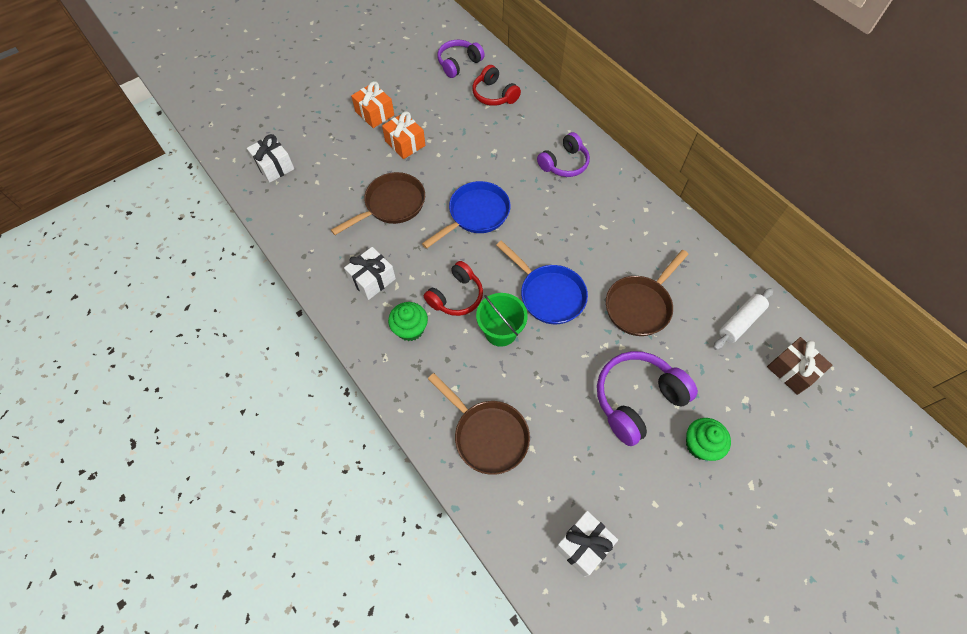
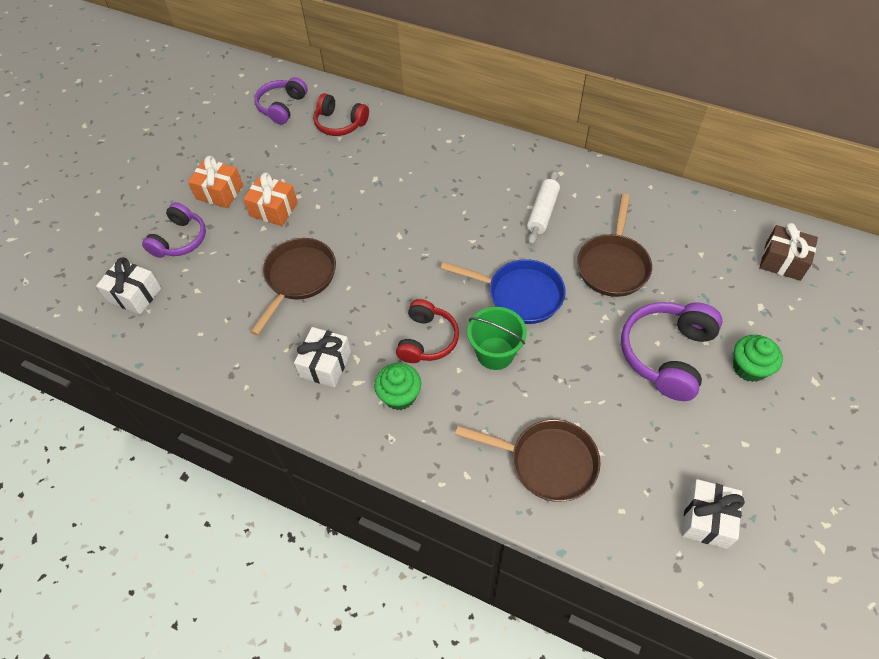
camera: 25 degrees left, 5 degrees down
(475, 214) = (395, 249): blue pan -> none
(564, 163) = (454, 162): purple headphones -> purple headphones (180, 240)
(740, 322) = (711, 238): white rolling pin -> white rolling pin (542, 212)

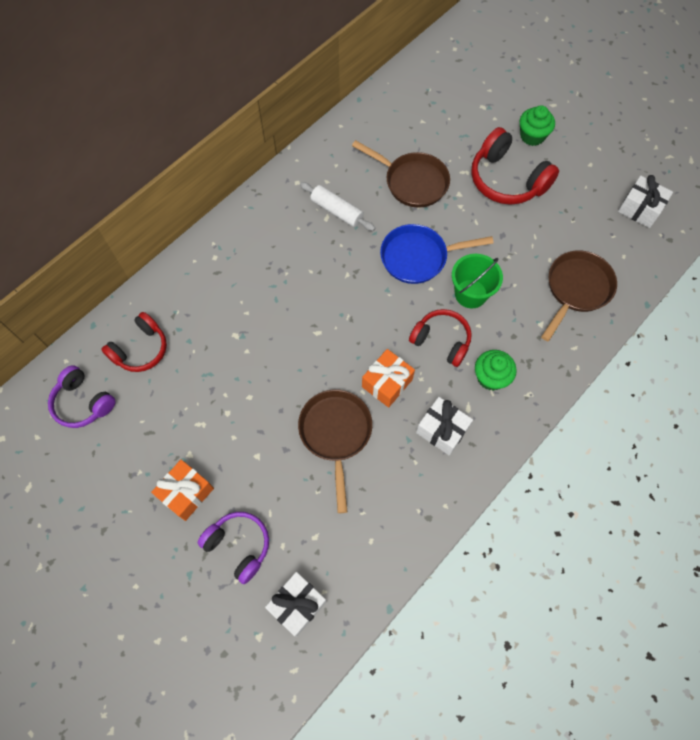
camera: 75 degrees left, 10 degrees up
(274, 209) = (236, 440): orange gift -> orange gift (387, 383)
(298, 278) = (336, 434): brown pan -> brown pan turned 45 degrees clockwise
(519, 294) = (418, 257): blue pan -> blue pan turned 135 degrees counterclockwise
(667, 355) = (507, 180): purple headphones -> red headphones
(782, 261) = (448, 76): brown gift -> none

